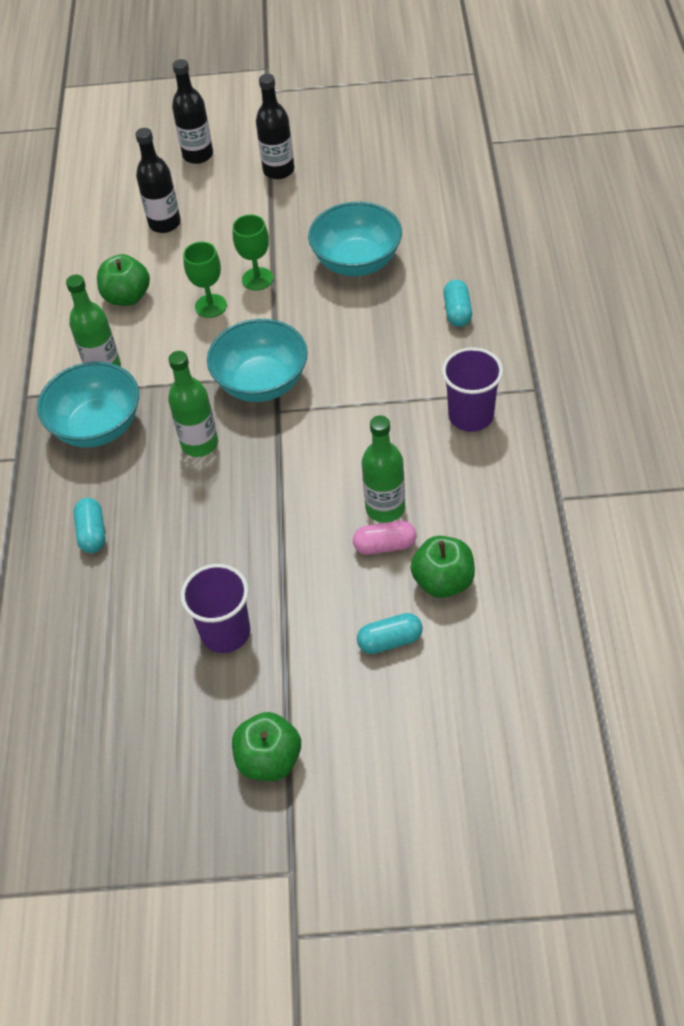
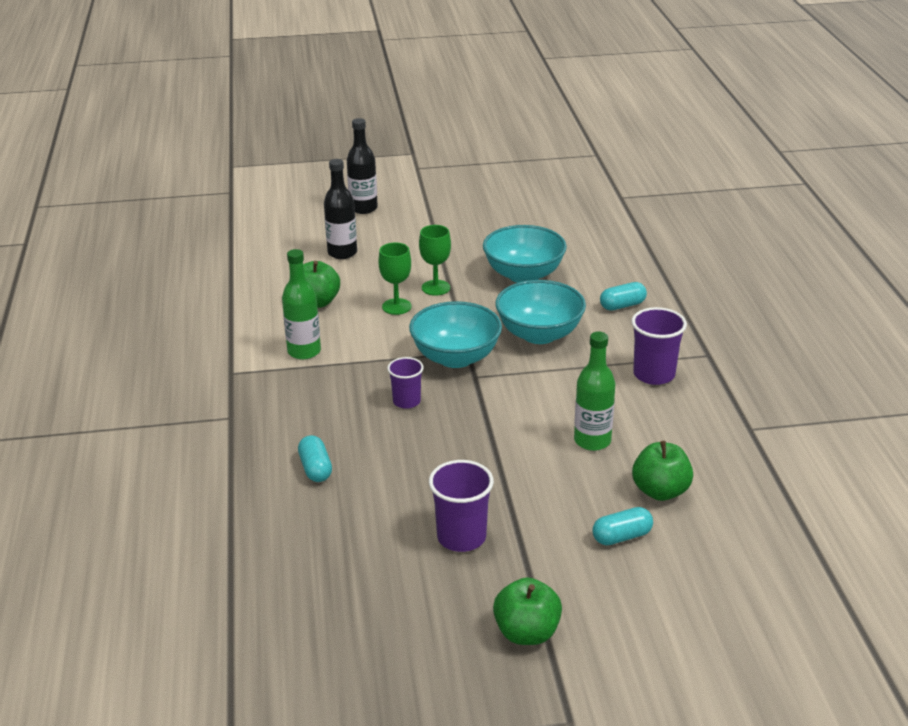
camera: 10 degrees left, 20 degrees down
(97, 426) = (306, 392): turquoise bowl -> turquoise bowl (539, 334)
(199, 444) = (406, 401): green bottle -> purple cup
(278, 170) = (439, 217): black bottle -> none
(385, 545) = (599, 467): pink capsule -> none
(457, 312) = (622, 305): turquoise capsule -> turquoise capsule turned 75 degrees clockwise

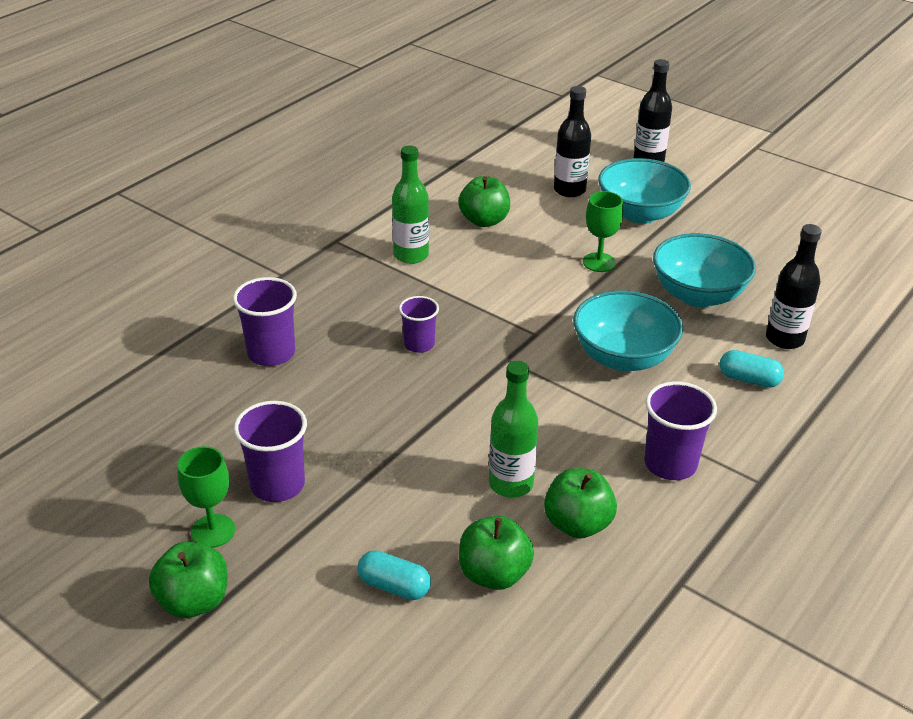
camera: 45 degrees right, 5 degrees up
(315, 469) = (271, 353): turquoise capsule -> purple cup
(396, 306) = (540, 260): green goblet -> green goblet (213, 531)
(456, 357) = (517, 333): turquoise bowl -> turquoise bowl (640, 214)
(606, 273) = (784, 339): none -> black bottle
(659, 436) = (577, 524): none -> green apple

